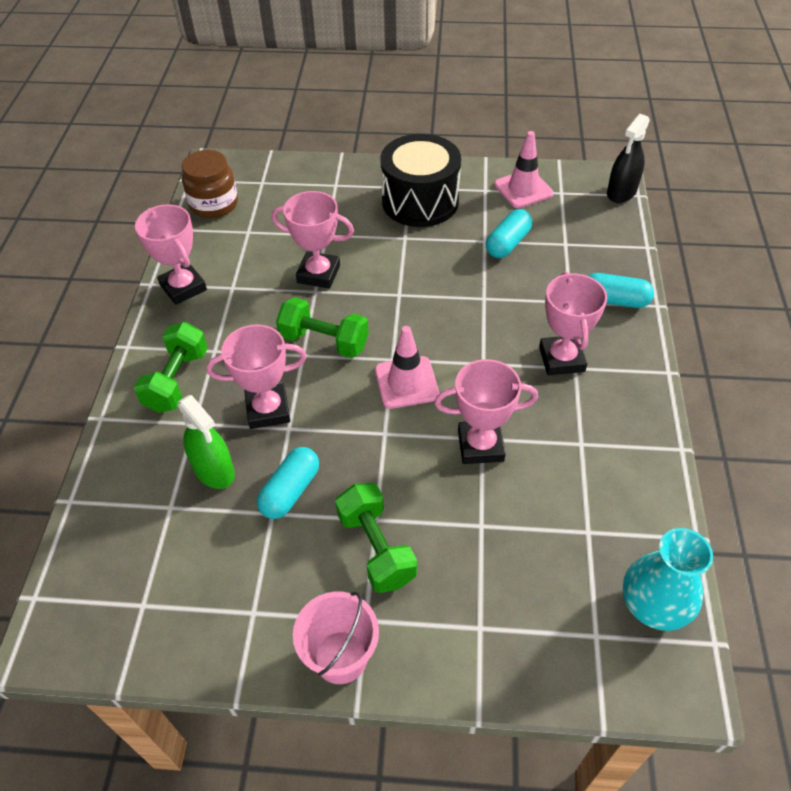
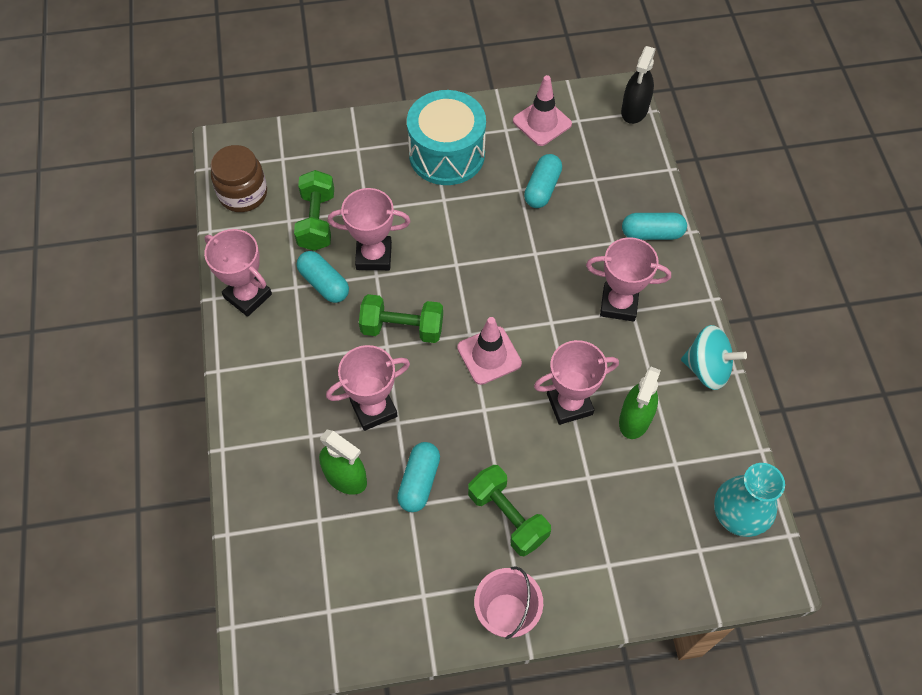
camera: 15 degrees left, 10 degrees up
(177, 380) = (279, 396): green dumbbell -> green dumbbell (317, 221)
(261, 289) = (324, 283): none -> turquoise capsule
(420, 201) = (447, 154): black drum -> turquoise drum
(551, 475) = (635, 419): none -> green spray bottle
(561, 359) = (619, 304): pink trophy -> pink trophy turned 60 degrees counterclockwise
(648, 440) = (707, 368): none -> turquoise spinning top

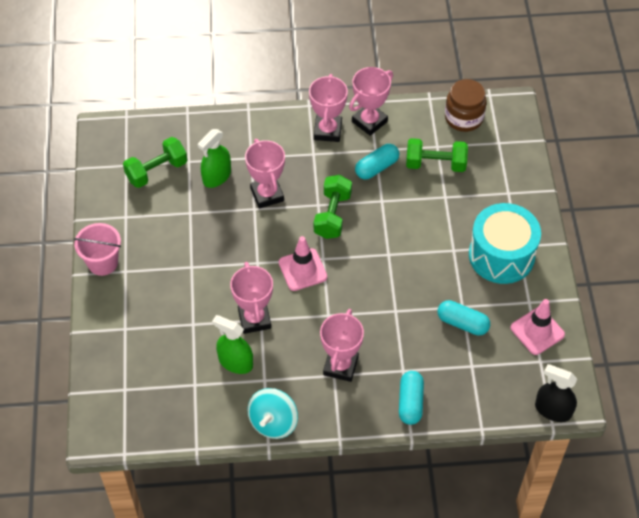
camera: 95 degrees right, 5 degrees down
(374, 256) = (400, 200): pink trophy -> pink trophy (327, 131)
(419, 482) = (206, 219): turquoise capsule -> none
(508, 516) = (171, 270): green dumbbell -> green dumbbell (157, 171)
(738, 514) = (147, 421): turquoise vase -> none

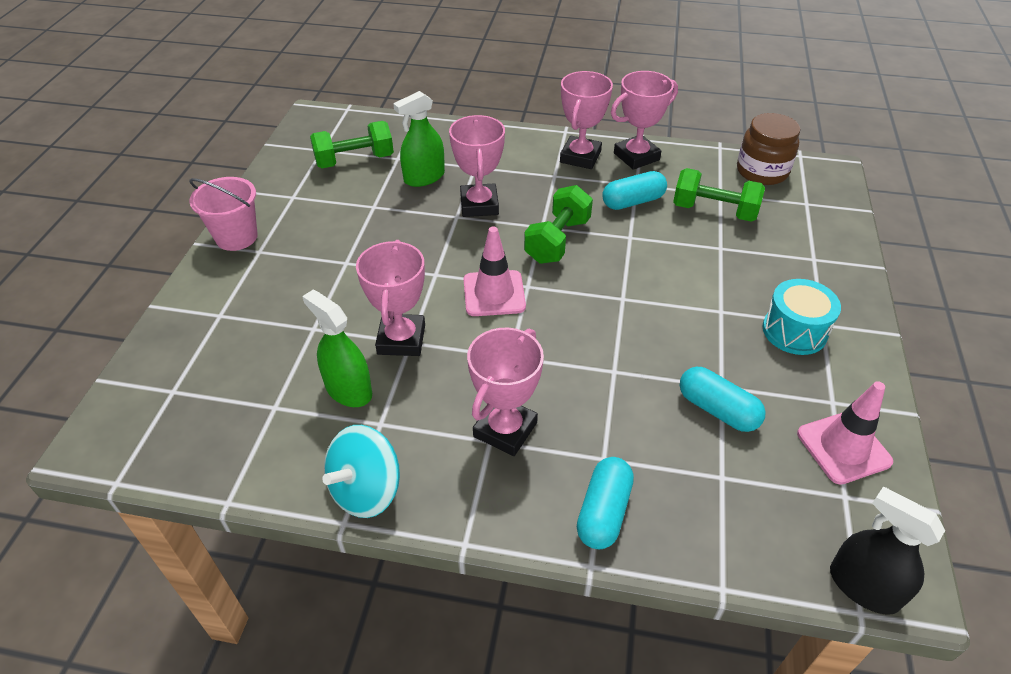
camera: 15 degrees right, 10 degrees down
(501, 255) = (794, 331): turquoise drum -> turquoise drum, size x0.62

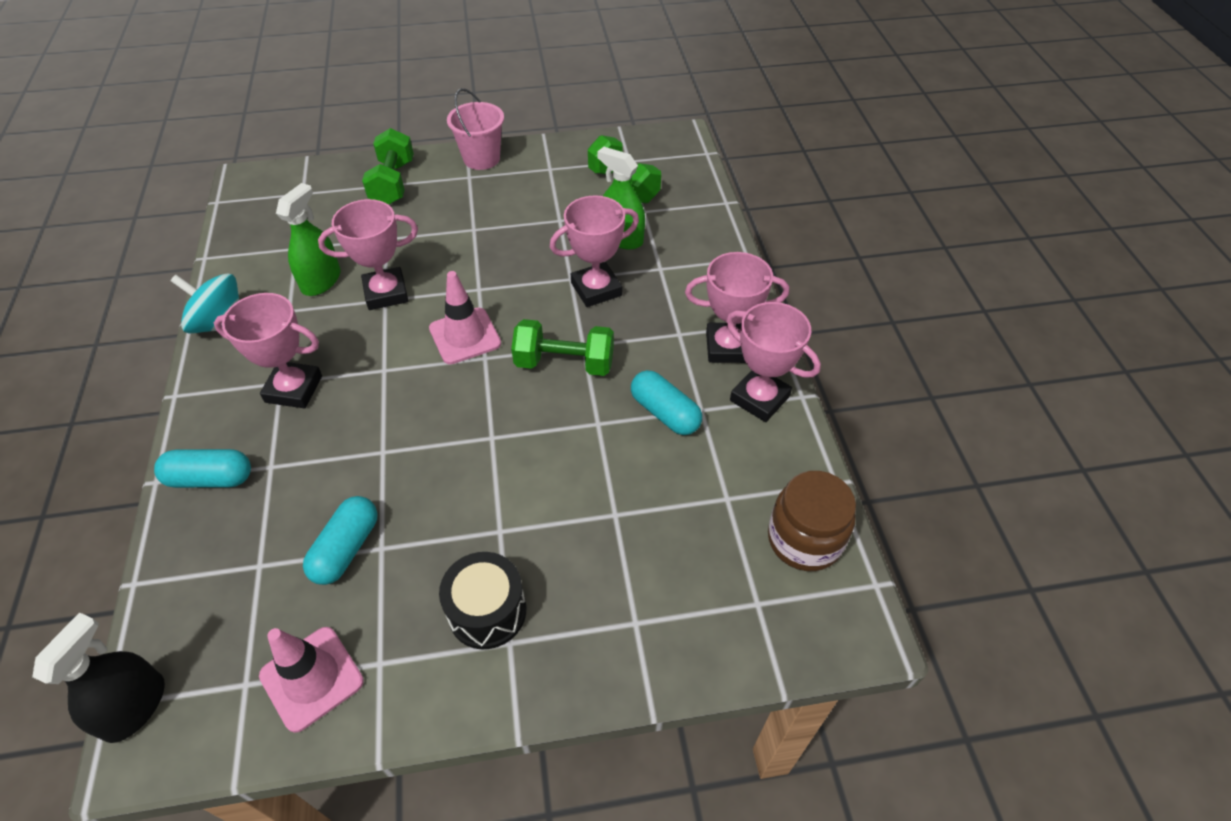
camera: 70 degrees right, 5 degrees up
(714, 211) = (686, 497): green dumbbell -> green dumbbell (393, 183)
(794, 331) = (487, 611): turquoise drum -> black drum

